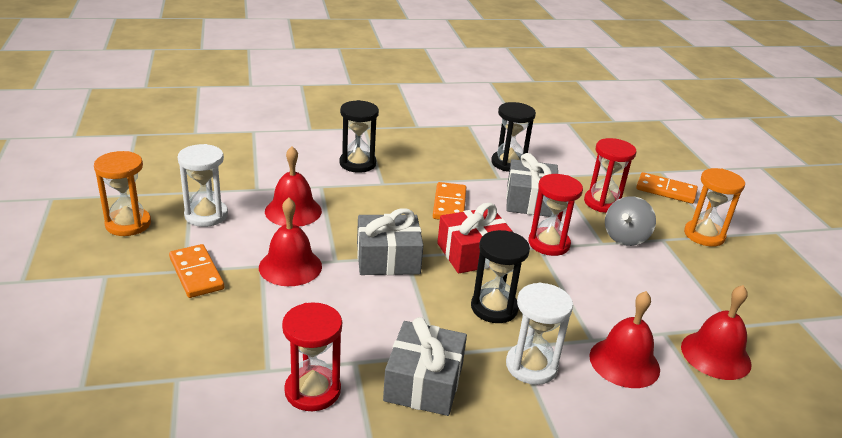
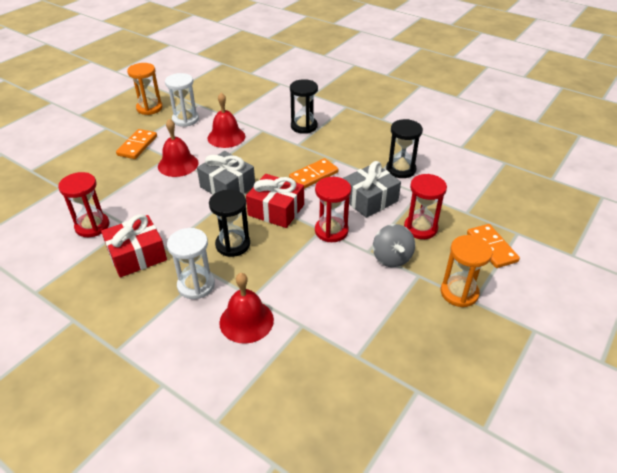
camera: 50 degrees right, 10 degrees up
(423, 382) = (137, 255): grey gift -> red gift
(625, 238) = (391, 258): grey spinning top -> grey spinning top turned 90 degrees counterclockwise
(715, 355) = (309, 360): red bell -> none

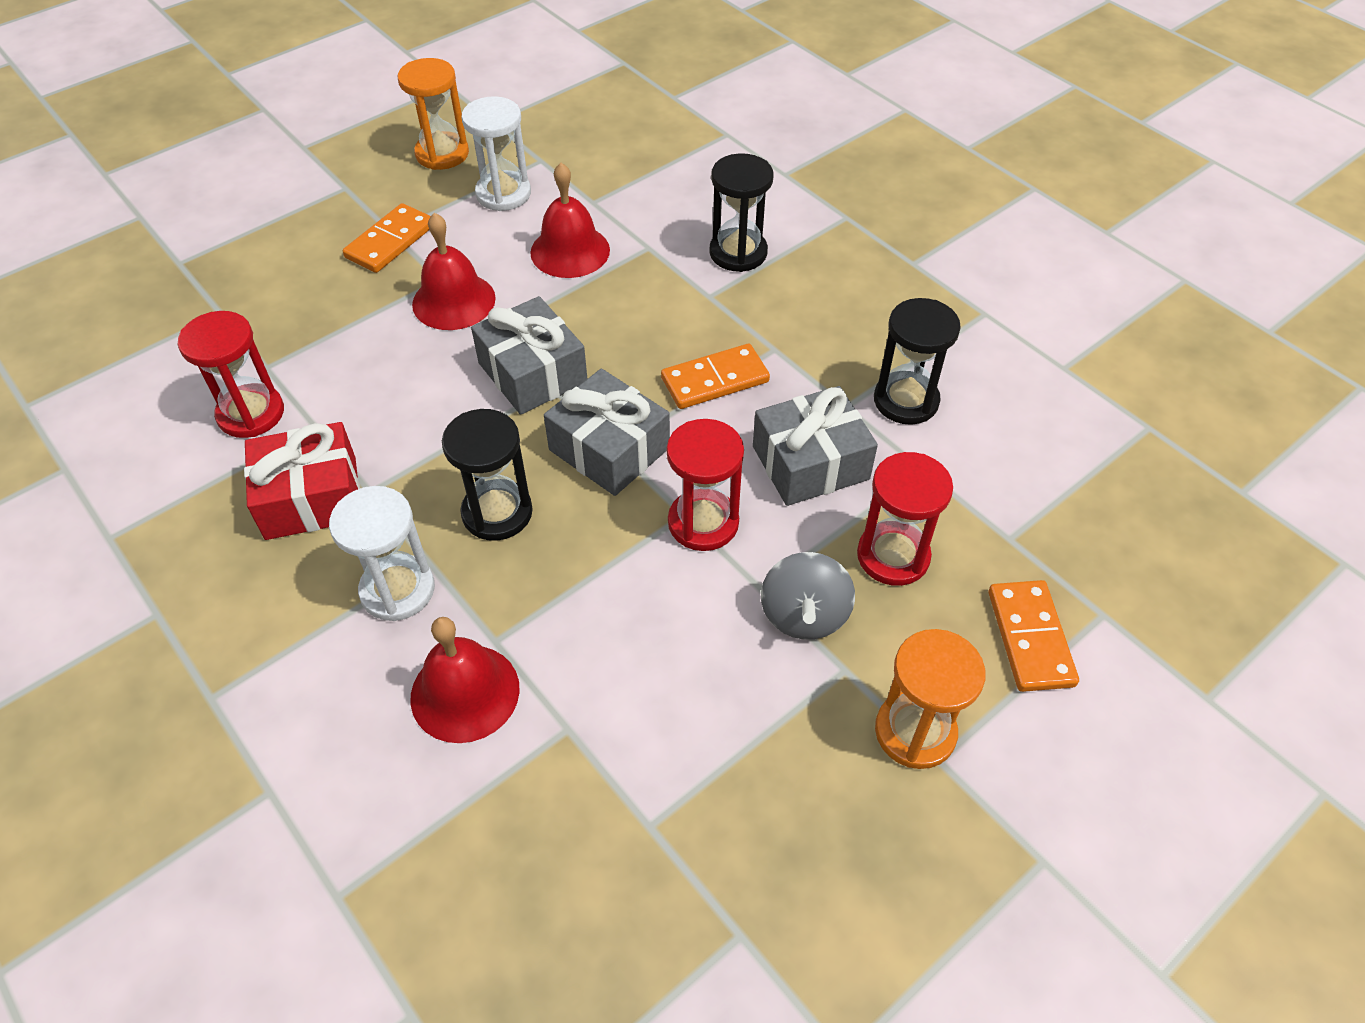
camera: 15 degrees right, 10 degrees up
(276, 210) = (609, 449): red gift -> grey gift

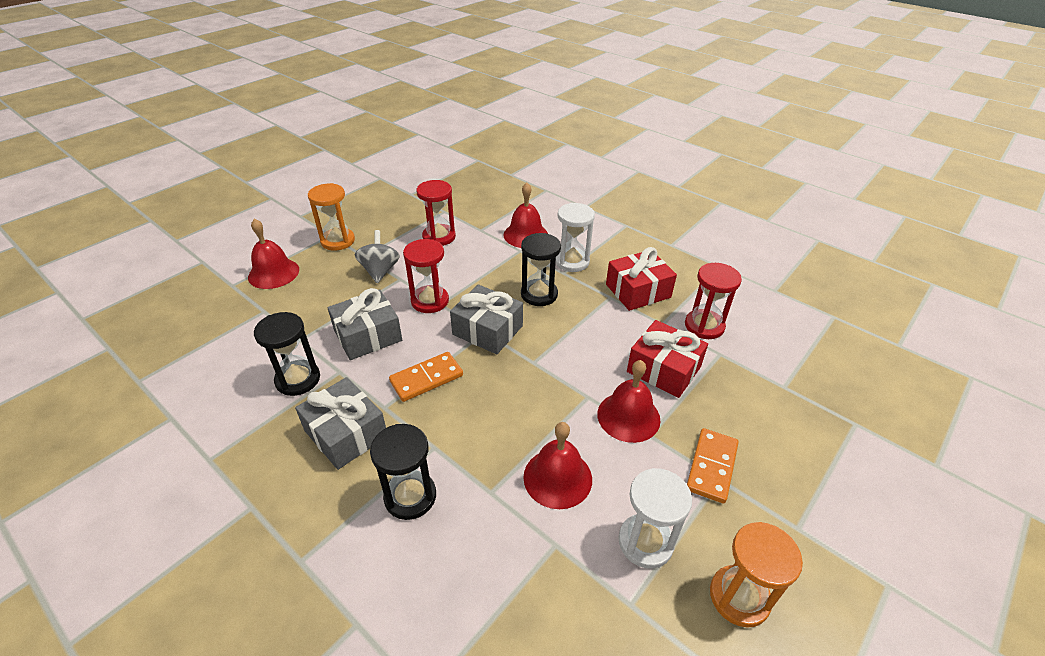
camera: 170 degrees right, 10 degrees down
(366, 353) = (663, 369): none -> red gift
(532, 373) = (549, 369): grey gift -> grey gift (346, 433)
(893, 556) = (330, 297): red hourglass -> red hourglass (439, 237)
(1030, 638) = (273, 273): orange domino -> red bell

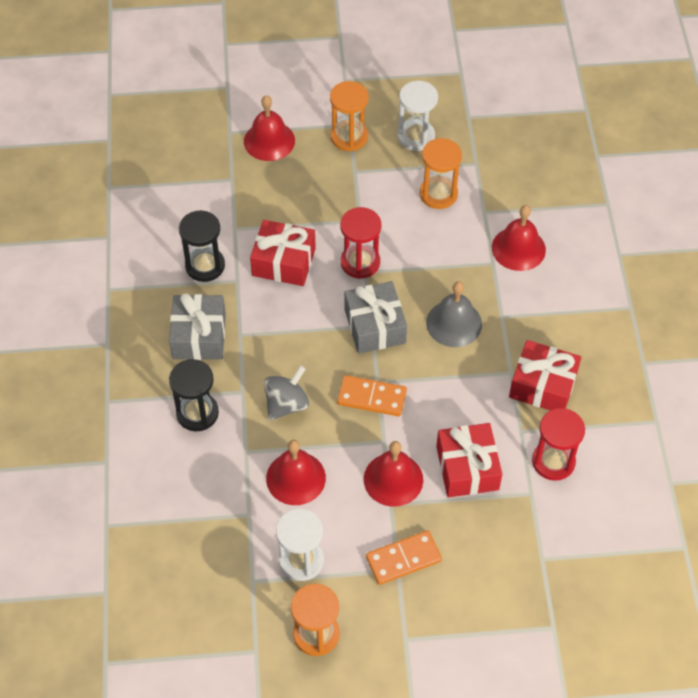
camera: 45 degrees right, 15 degrees up
(368, 335) = (283, 262): grey gift -> red gift
(380, 271) = (352, 199): grey spinning top -> grey spinning top (286, 404)
(426, 378) = (288, 334): orange domino -> orange domino (372, 397)
(439, 237) = (438, 194): red hourglass -> orange hourglass
(539, 294) = (454, 323): black hourglass -> grey bell
(572, 261) = (523, 310): white hourglass -> white hourglass (416, 136)

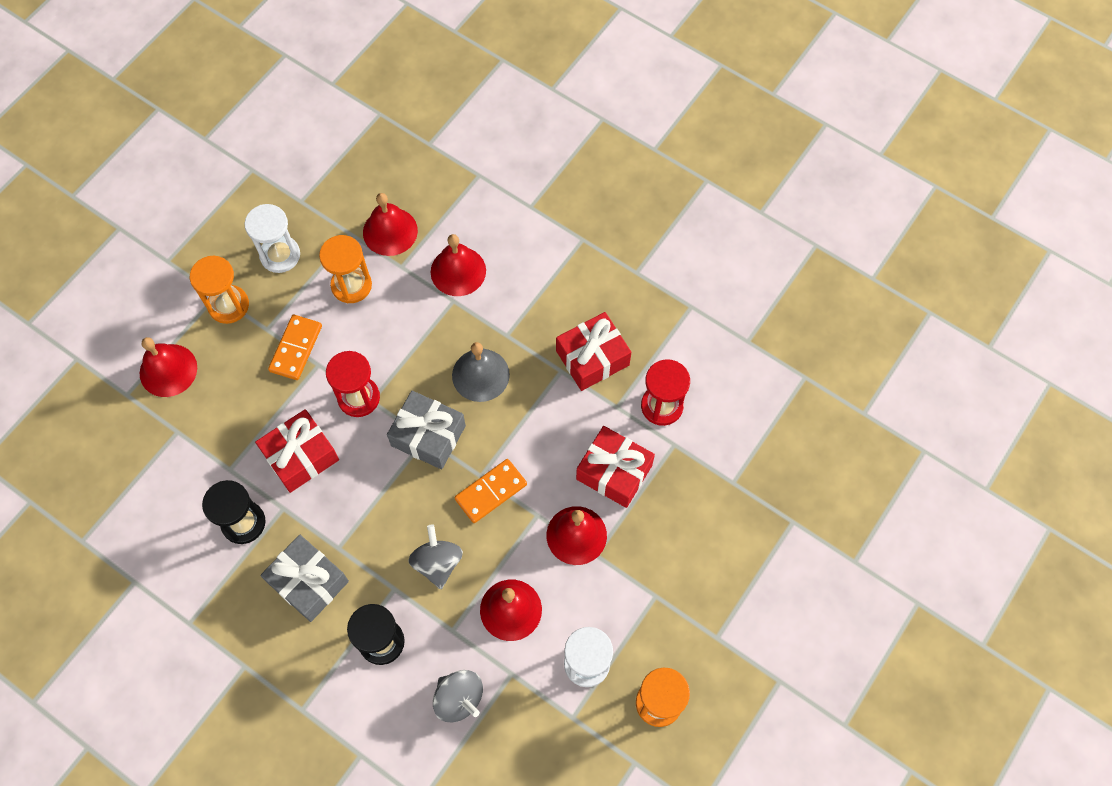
camera: 50 degrees left, 10 degrees up
(200, 494) = (459, 698): none -> grey spinning top
(403, 559) = (650, 584): orange domino -> orange domino (296, 348)
(503, 185) = (390, 231): none -> red bell

